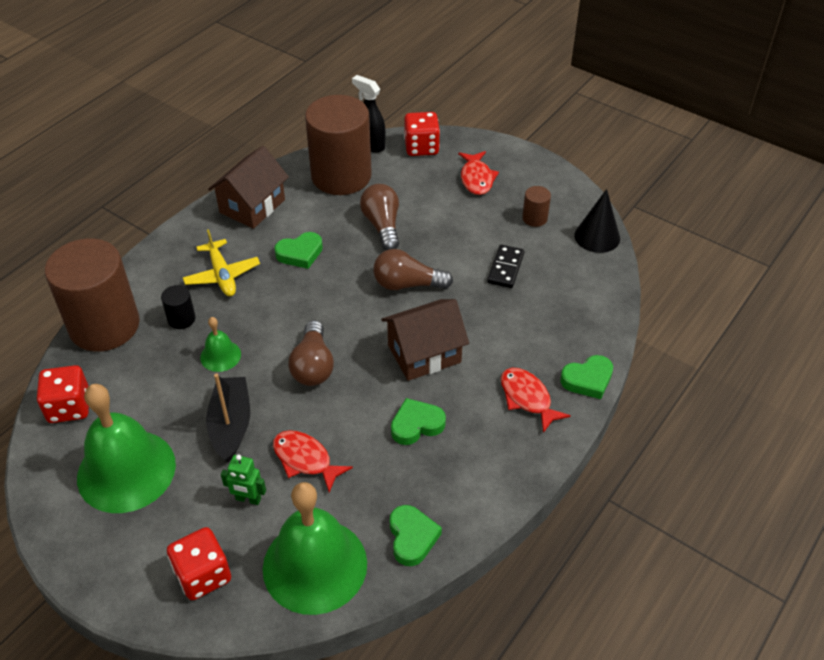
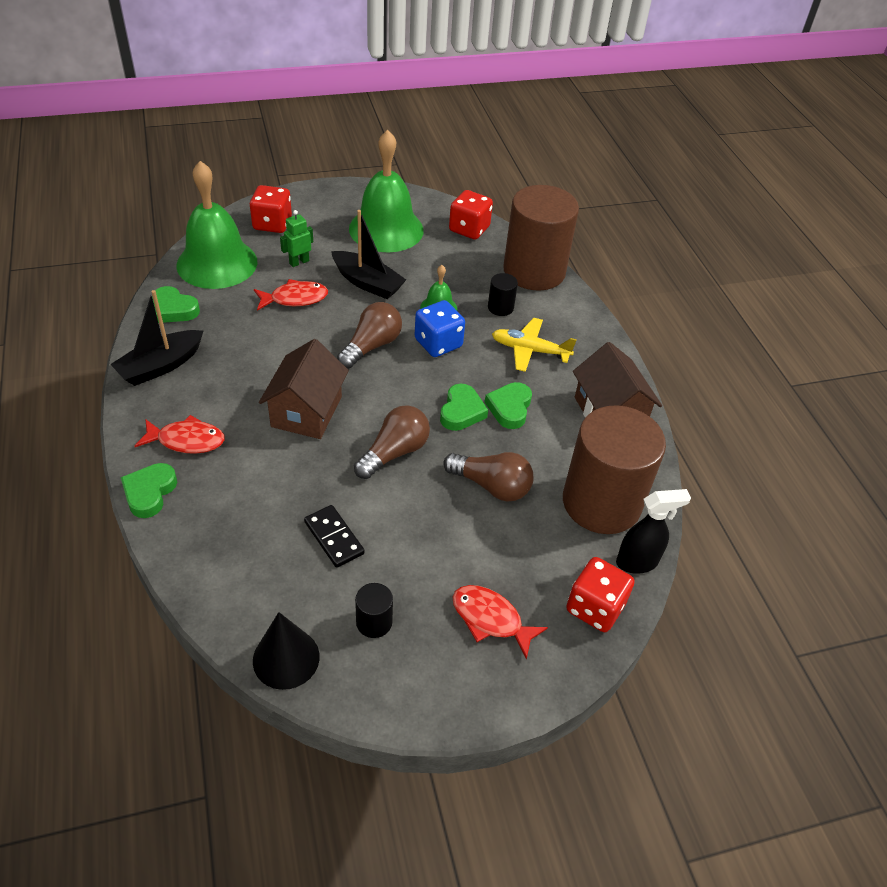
camera: 125 degrees right, 0 degrees up
(267, 329) = (438, 343): none -> blue dice
(313, 366) = (371, 346): brown light bulb -> brown light bulb turned 90 degrees clockwise
(416, 425) = (250, 364): green heart -> green heart (461, 411)
(483, 481) = (161, 366): none -> black boat
(534, 218) = (374, 622): brown cylinder -> black cylinder

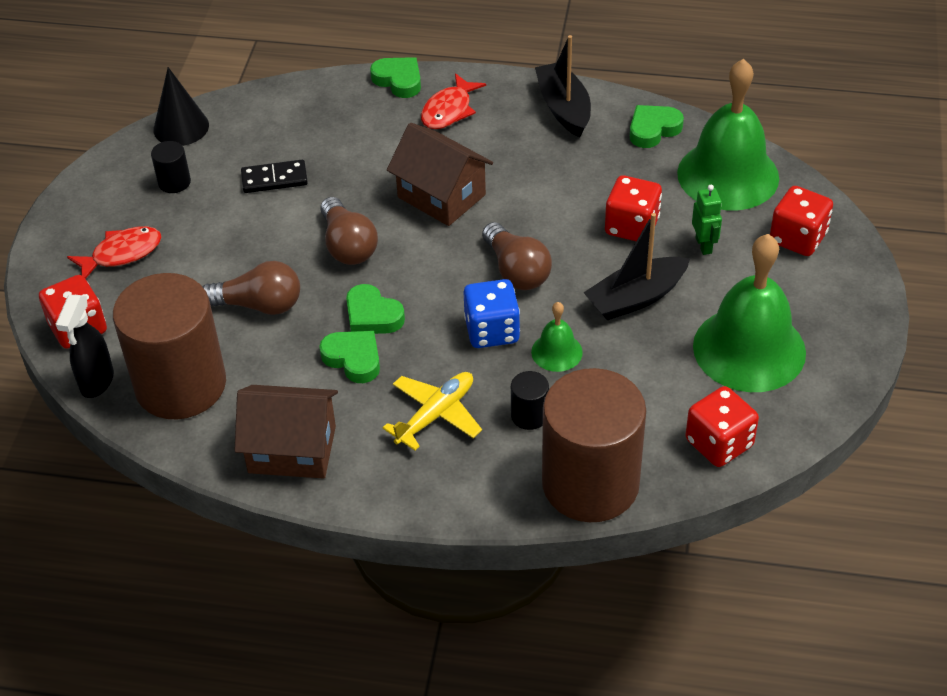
camera: 120 degrees right, 0 degrees up
(295, 299) = (631, 226): red fish -> red dice
(491, 486) = (259, 305): brown light bulb -> brown light bulb turned 135 degrees counterclockwise

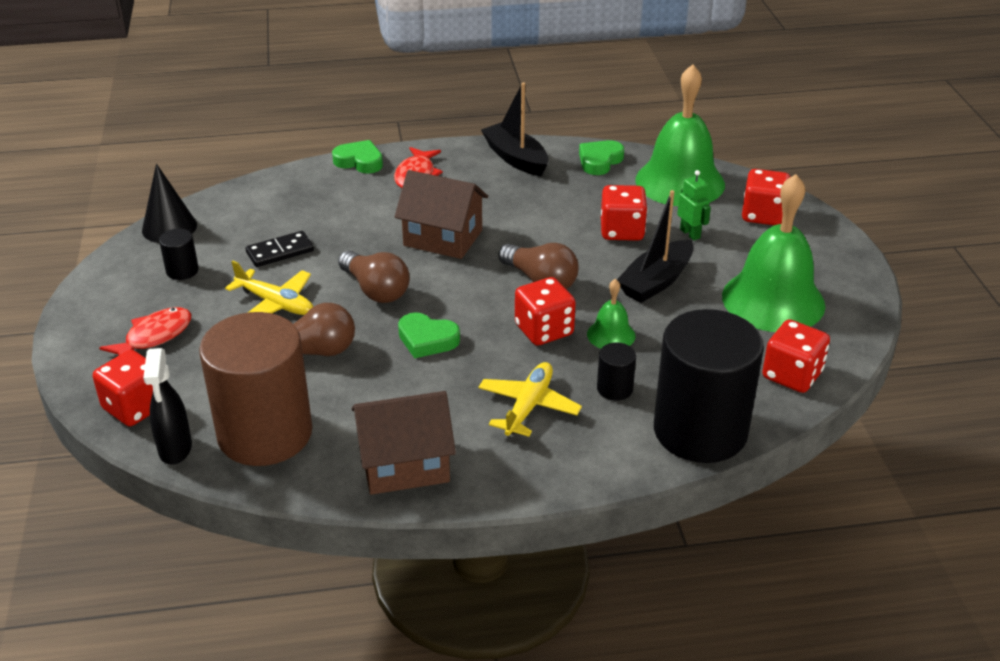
camera: 20 degrees left, 10 degrees down
(246, 241) = (275, 304): none -> yellow plane
(353, 359) = (427, 377): green heart -> none
(492, 331) = (544, 330): blue dice -> red dice
(590, 483) = (700, 431): brown cylinder -> black cylinder

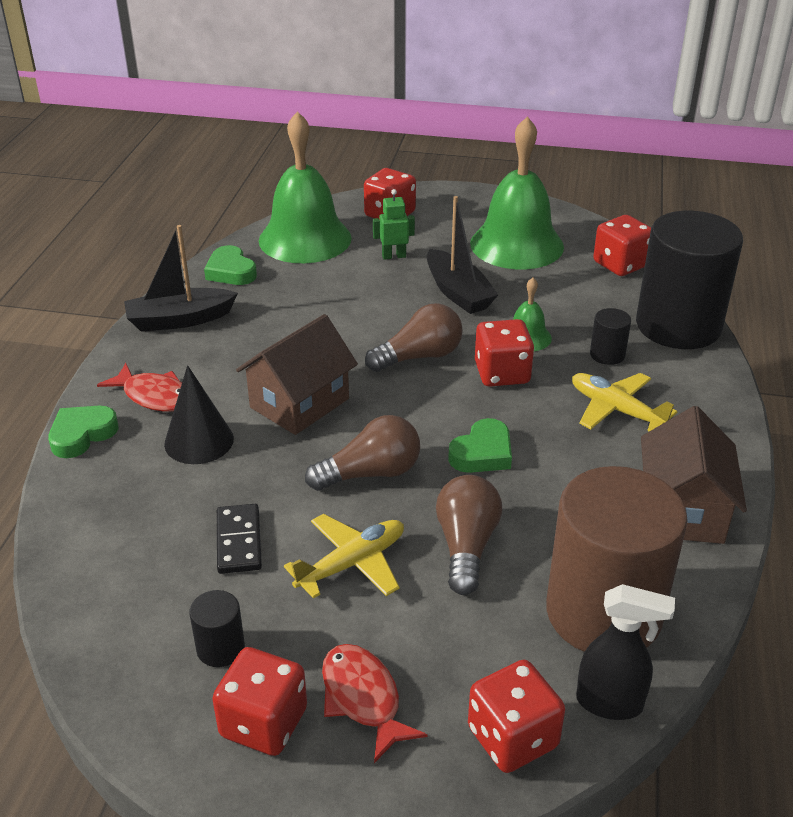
camera: 70 degrees left, 0 degrees up
(169, 227) = (97, 650): black cone -> black cone (199, 441)
(622, 231) = (364, 290): red dice -> red dice (263, 723)

